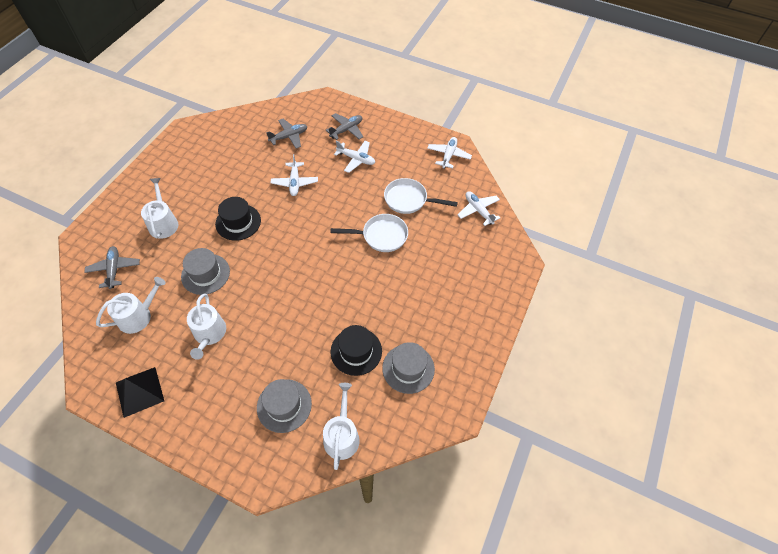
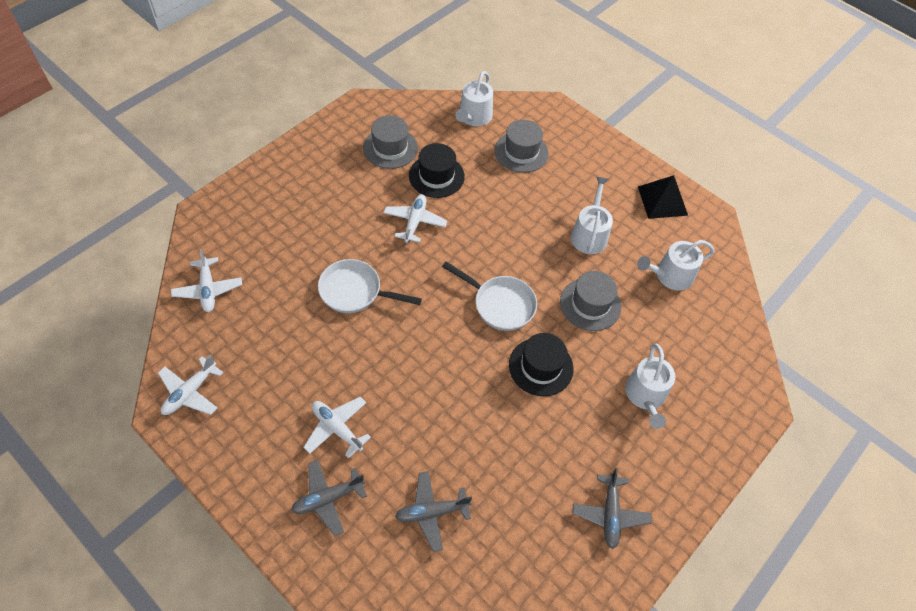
camera: 165 degrees left, 0 degrees up
(114, 269) = (706, 343): grey plane -> grey plane (610, 514)
(295, 182) = (446, 411): white plane -> white plane (415, 222)
(409, 200) = (292, 333): white pan -> white pan (500, 304)

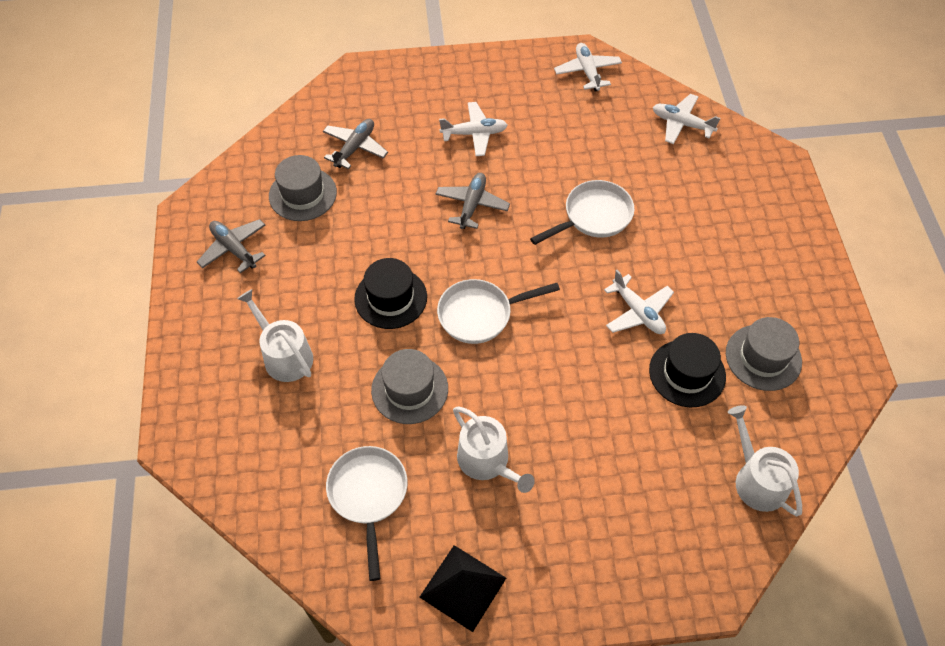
camera: 135 degrees right, 0 degrees up
(328, 498) = (426, 100): grey plane -> grey plane (472, 205)
(521, 152) = (660, 488): grey hat -> grey hat (302, 194)
(670, 275) = (368, 496): white watering can -> white pan

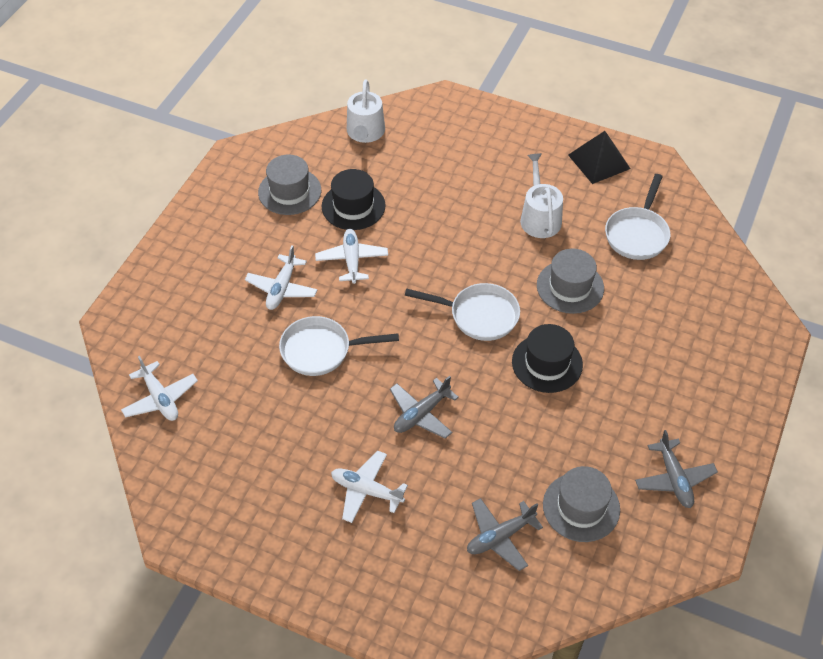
camera: 150 degrees left, 5 degrees down
(284, 355) = (662, 357): white watering can -> none
(587, 72) = (193, 507): white plane -> white plane (282, 288)

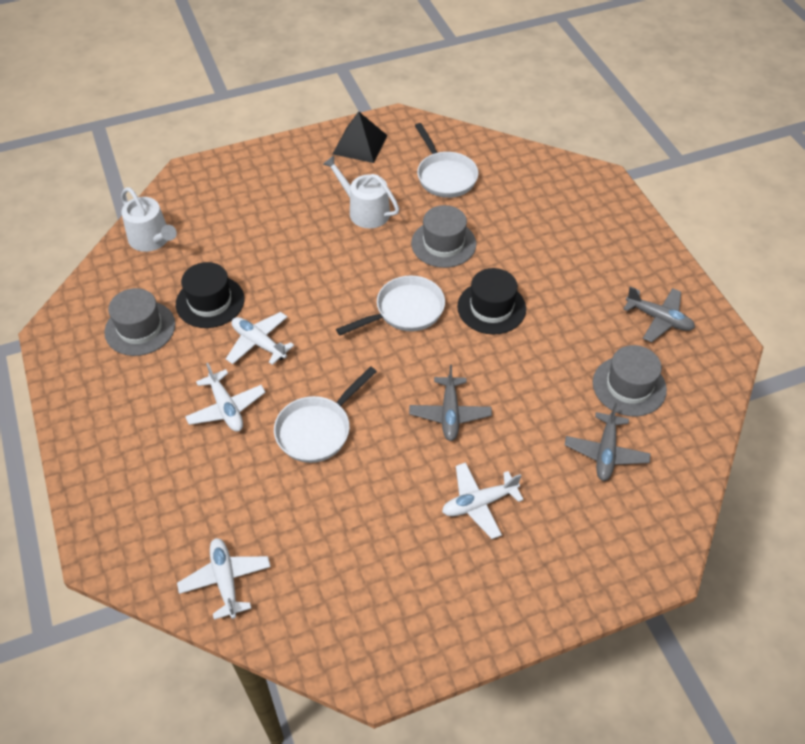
camera: 45 degrees left, 0 degrees up
(160, 398) = (226, 580): white plane -> white plane turned 120 degrees counterclockwise

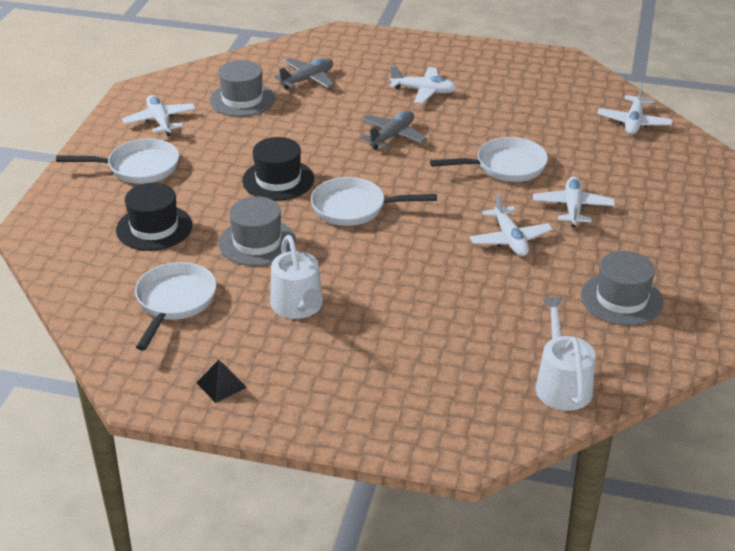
camera: 145 degrees left, 15 degrees down
(210, 302) = (534, 292): black hat -> black hat (154, 228)
(360, 144) = (221, 385): black pyramid -> black pyramid, size x0.56
(607, 262) = (138, 168): none -> white pan
(659, 319) = (160, 121): grey plane -> white plane

